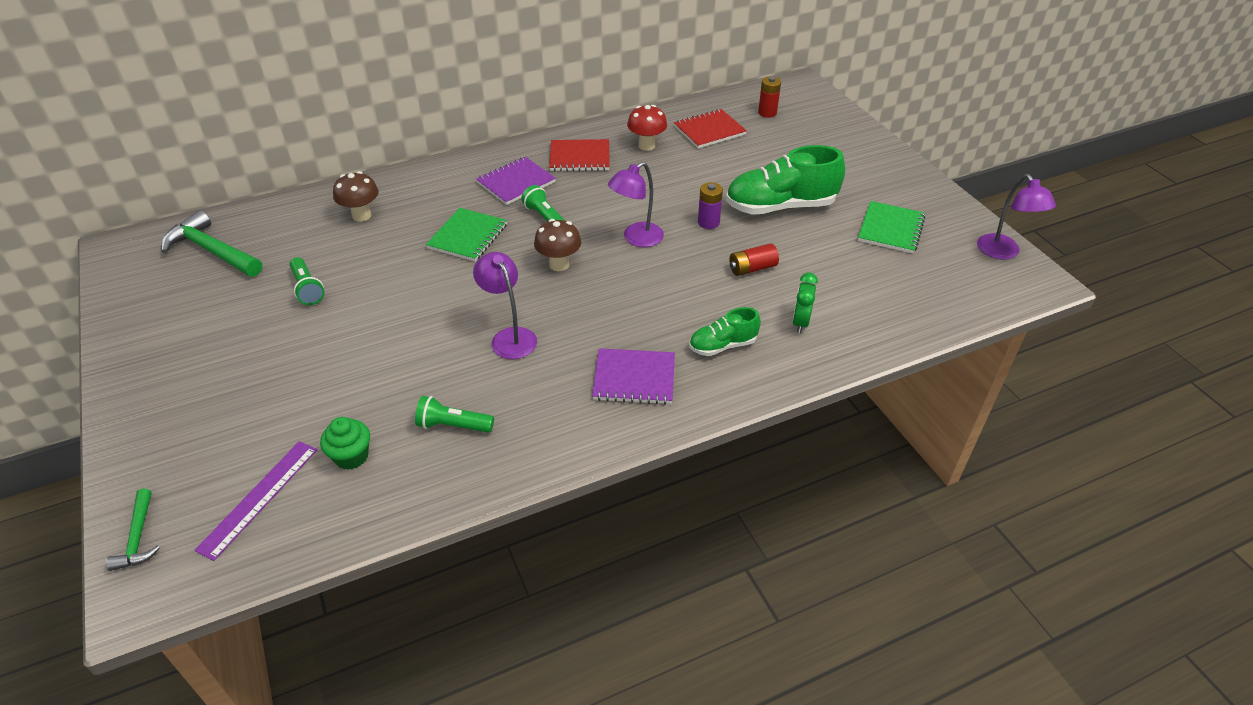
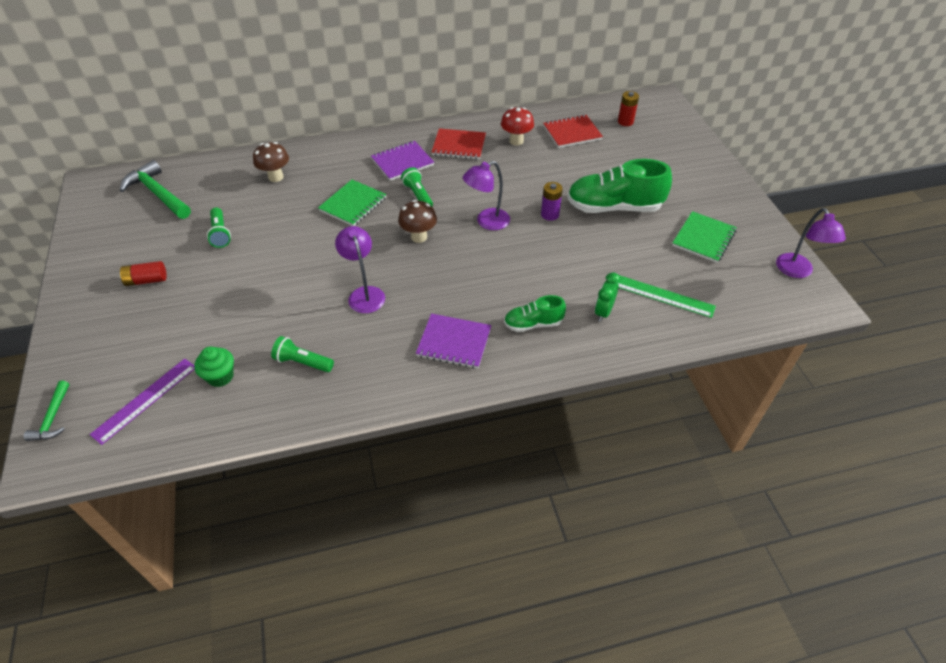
camera: 10 degrees right, 5 degrees up
(752, 268) = (575, 259): red battery -> red battery (146, 280)
(863, 296) = (663, 296): none -> green ruler

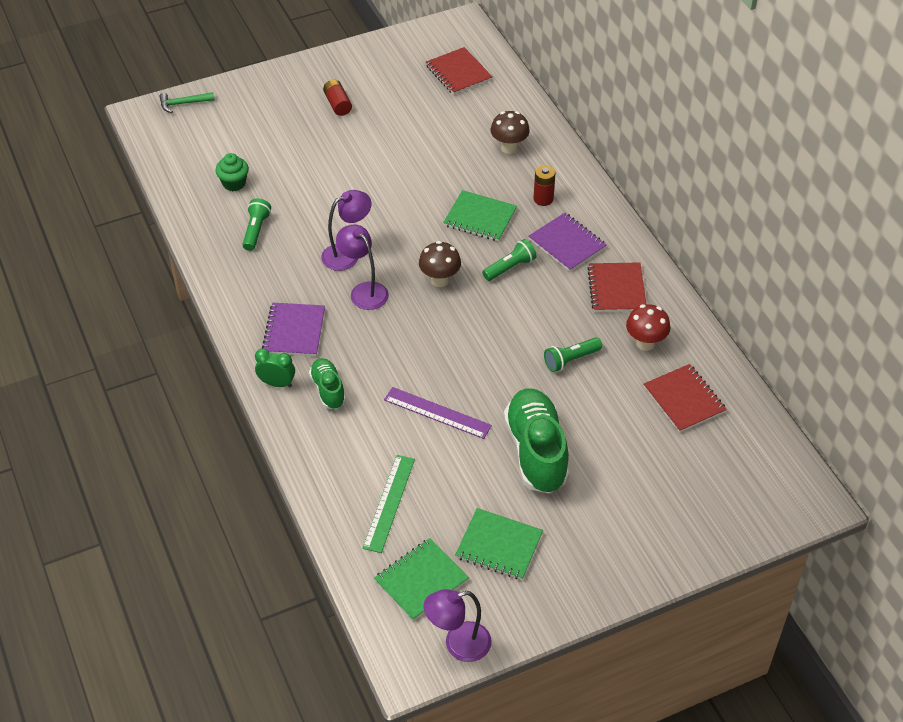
camera: 80 degrees right, 0 degrees up
(145, 400) = (205, 147): purple ruler -> purple ruler (437, 413)
(158, 194) = (458, 73): green hammer -> red notebook
(220, 233) = (410, 132): green flashlight -> green flashlight (571, 360)
(487, 222) = (478, 333): purple lamp -> purple lamp (364, 291)
(550, 214) = (506, 389): purple battery -> none
(603, 312) = (354, 448): green clock -> green clock (277, 383)
(625, 122) = (733, 458): red battery -> red battery (543, 199)
(740, 285) = (421, 580): none -> green notebook

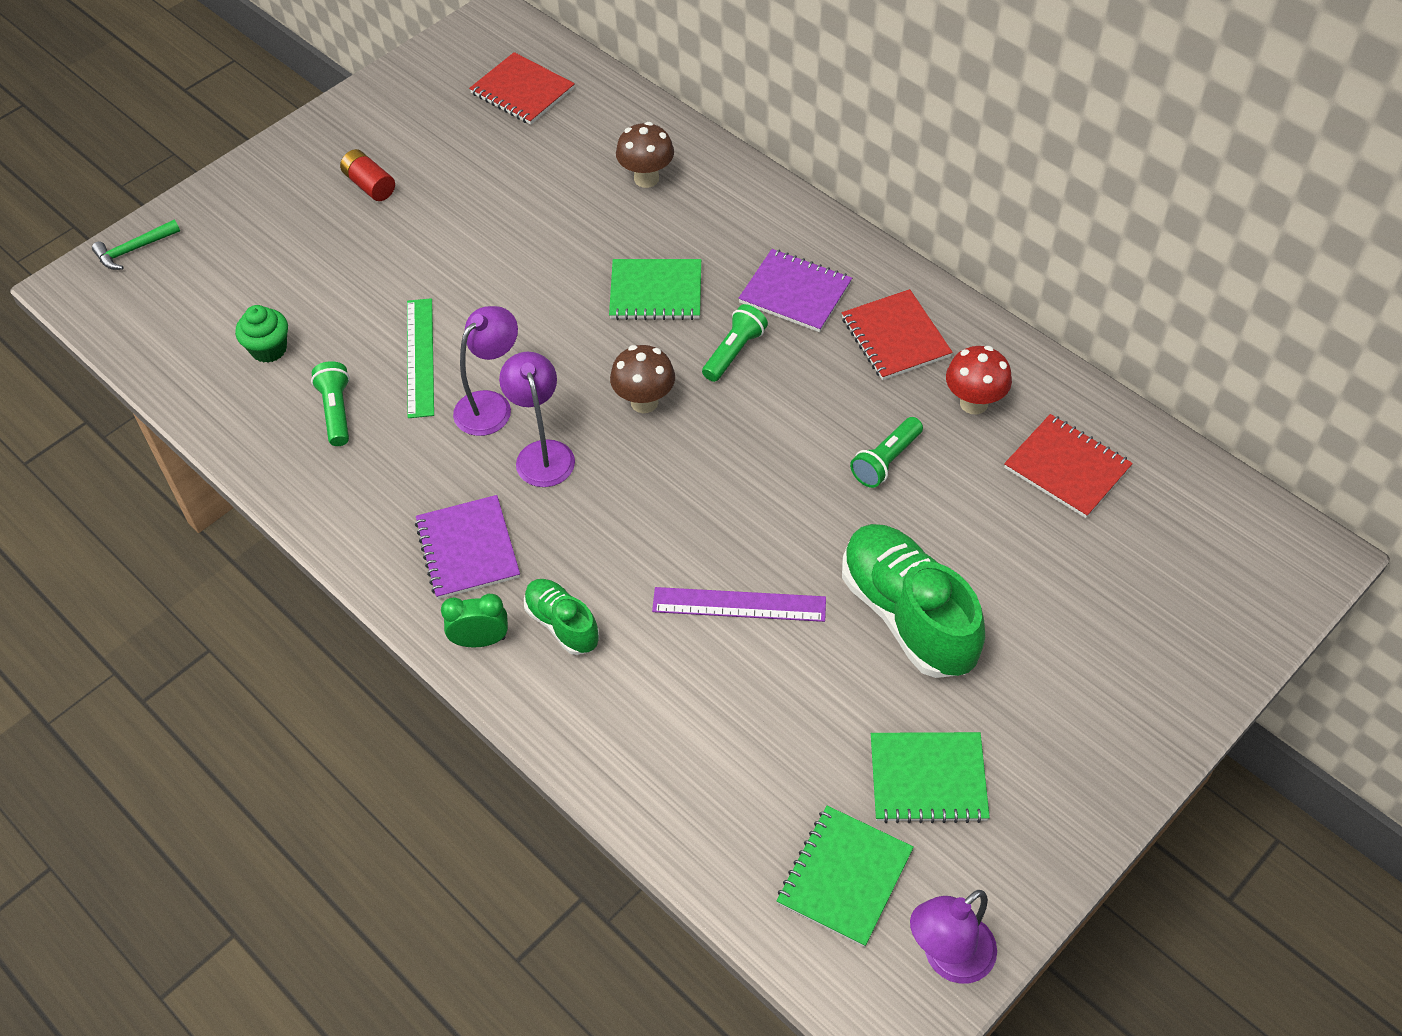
camera: 20 degrees left, 5 degrees up
(364, 291) = (542, 453): purple lamp -> purple lamp turned 45 degrees clockwise
(389, 503) = (738, 771): green ruler -> green ruler (420, 357)
(543, 199) = (730, 238): red battery -> none

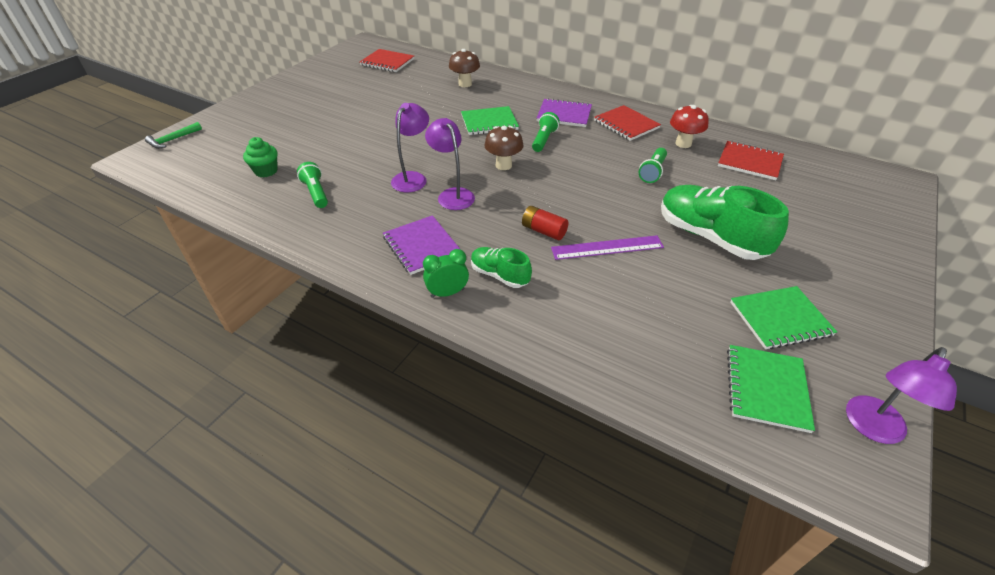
camera: 15 degrees left, 10 degrees down
(370, 185) = (313, 101): red battery -> red battery (543, 231)
(420, 357) = (362, 163): green ruler -> none

